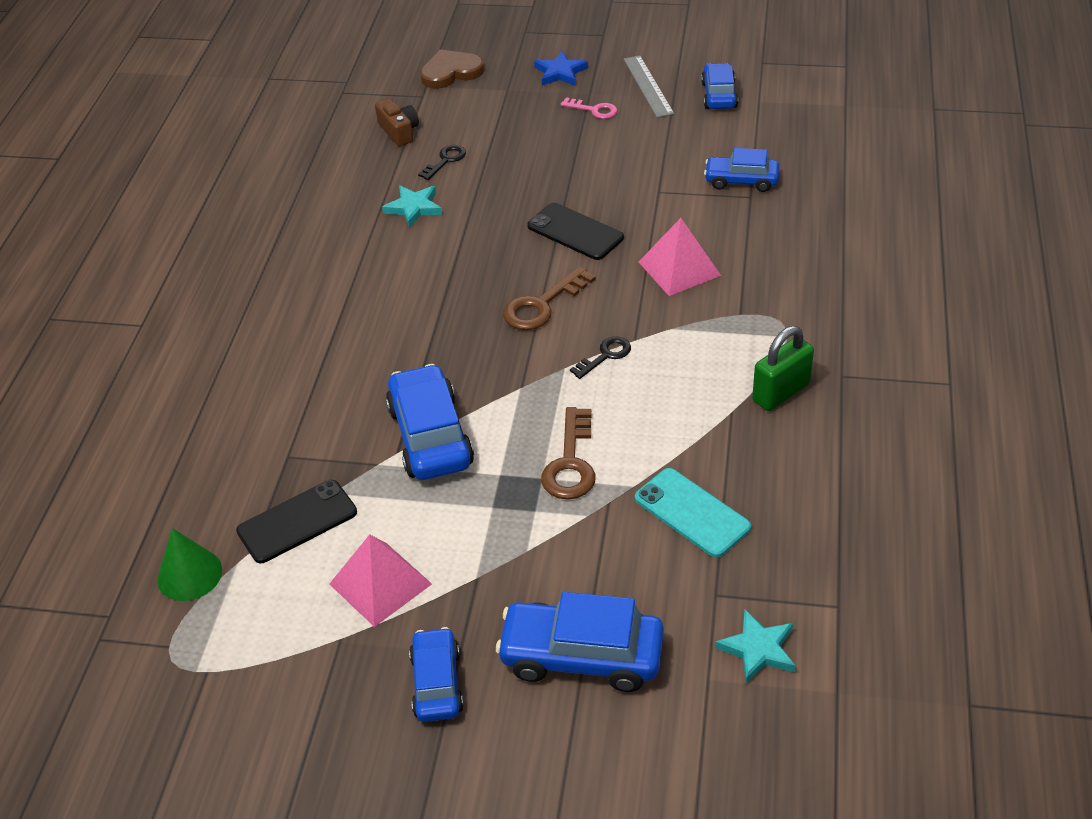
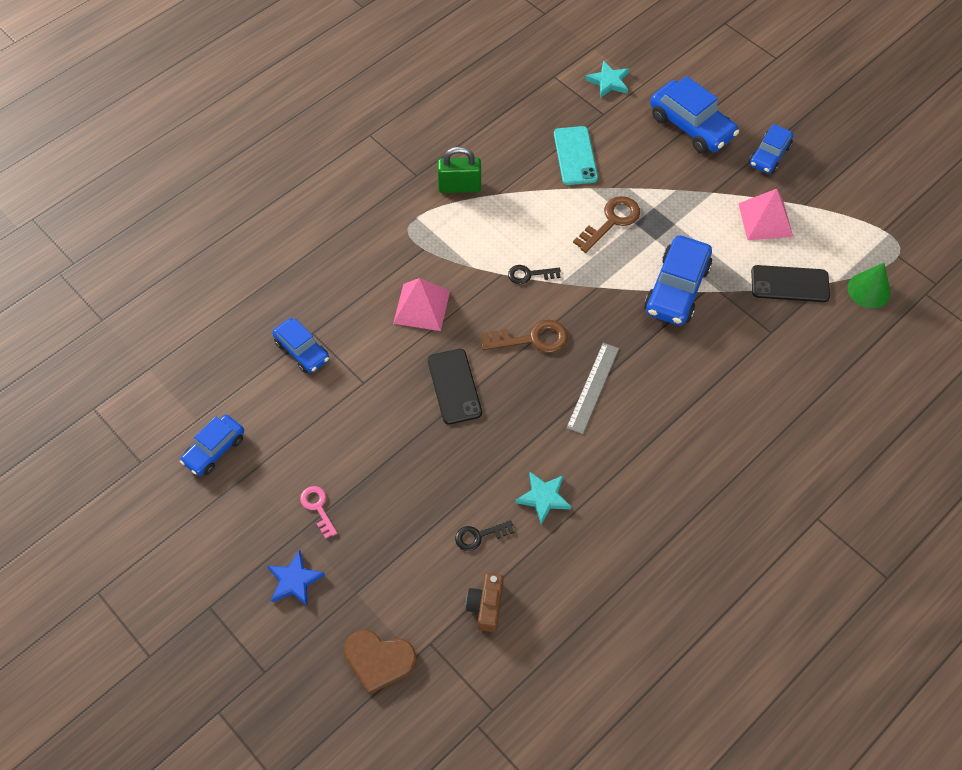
camera: 145 degrees left, 15 degrees up
(648, 86) = (250, 504): grey ruler -> grey ruler (593, 387)

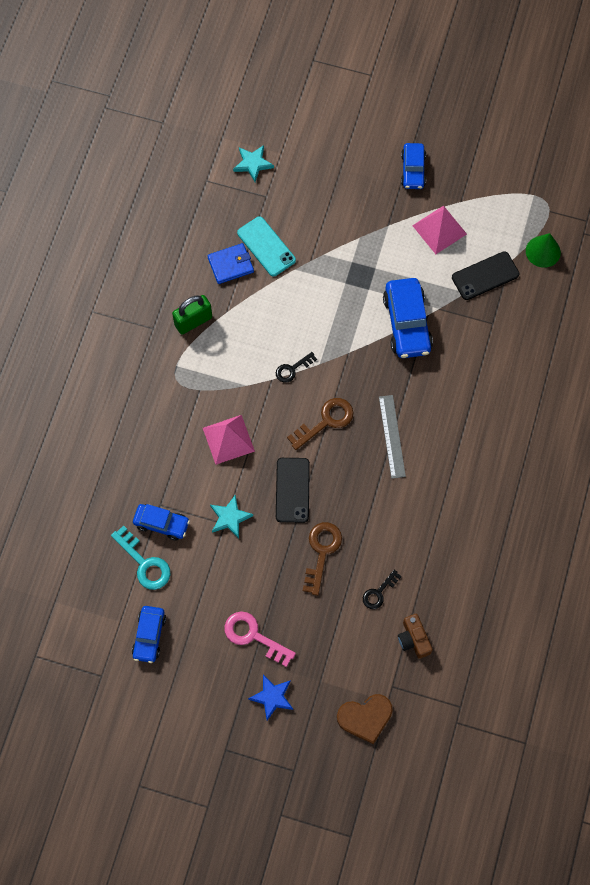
camera: 30 degrees left, 10 degrees up
(259, 378) = (144, 563): none -> turquoise key
(317, 507) = (253, 636): pink key -> pink key, size x1.60
(454, 386) = (292, 490): black phone -> black phone turned 45 degrees clockwise
(529, 155) = (230, 265): none -> blue wallet
(544, 497) = (406, 539): turquoise star -> turquoise star (230, 517)
(611, 221) = (327, 290): brown key -> brown key (321, 552)
(691, 126) = (340, 173): blue car -> none

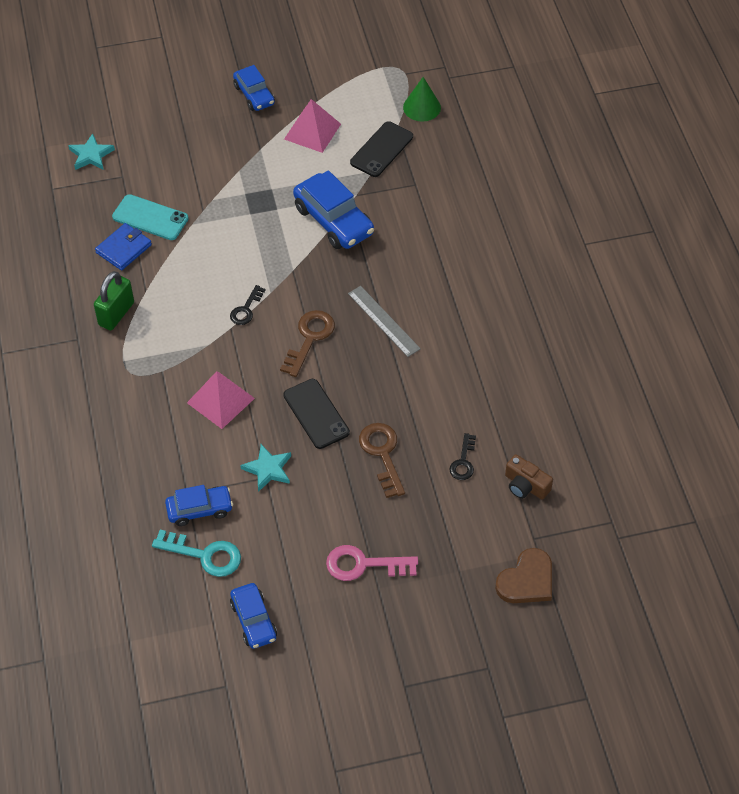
camera: 30 degrees left, 15 degrees down
(272, 697) = (420, 611): blue star -> none

